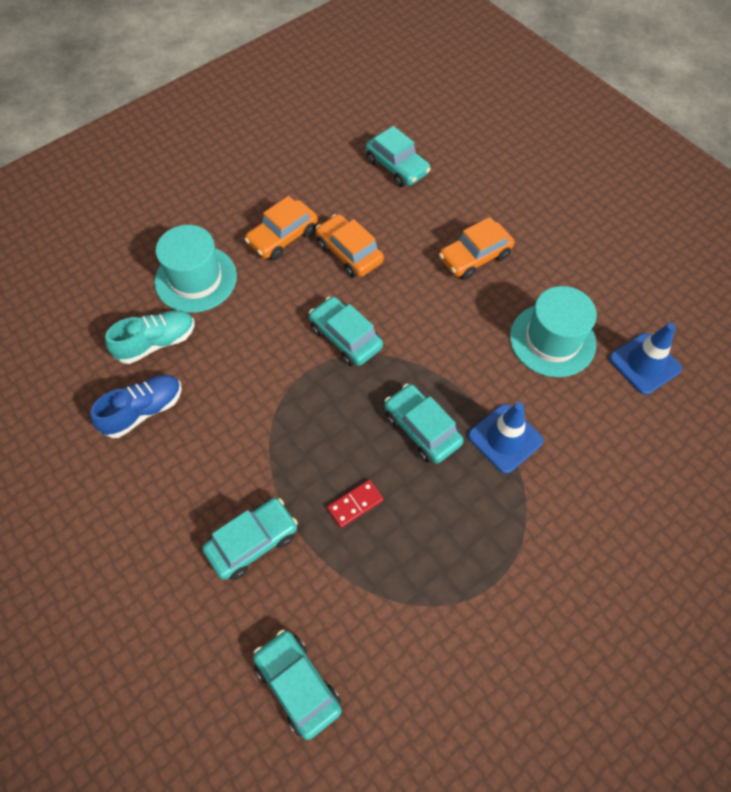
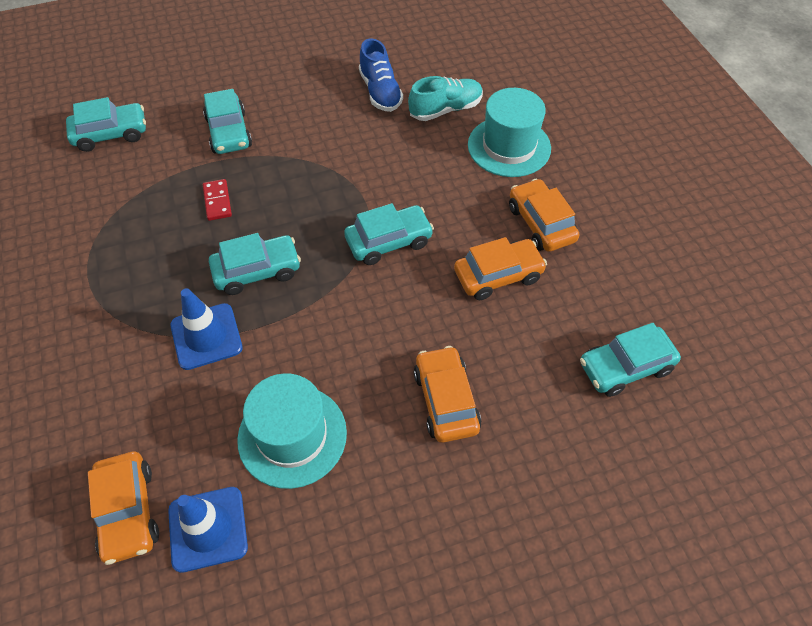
camera: 110 degrees right, 5 degrees down
(156, 343) = (445, 109): turquoise shoe -> turquoise shoe turned 105 degrees counterclockwise
(666, 420) = (128, 511): none -> orange car

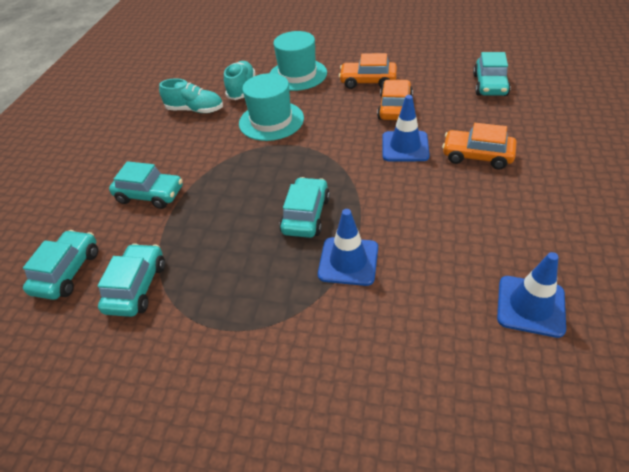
camera: 55 degrees left, 10 degrees down
(128, 511) = (495, 357): orange car -> none
(217, 201) = (216, 220): red domino -> none
(292, 436) = (468, 235): turquoise hat -> turquoise hat (271, 121)
(380, 92) = (195, 110): blue shoe -> turquoise shoe
(389, 241) = (332, 143): turquoise car -> turquoise car (137, 287)
(422, 316) = (405, 146): none -> blue traffic cone

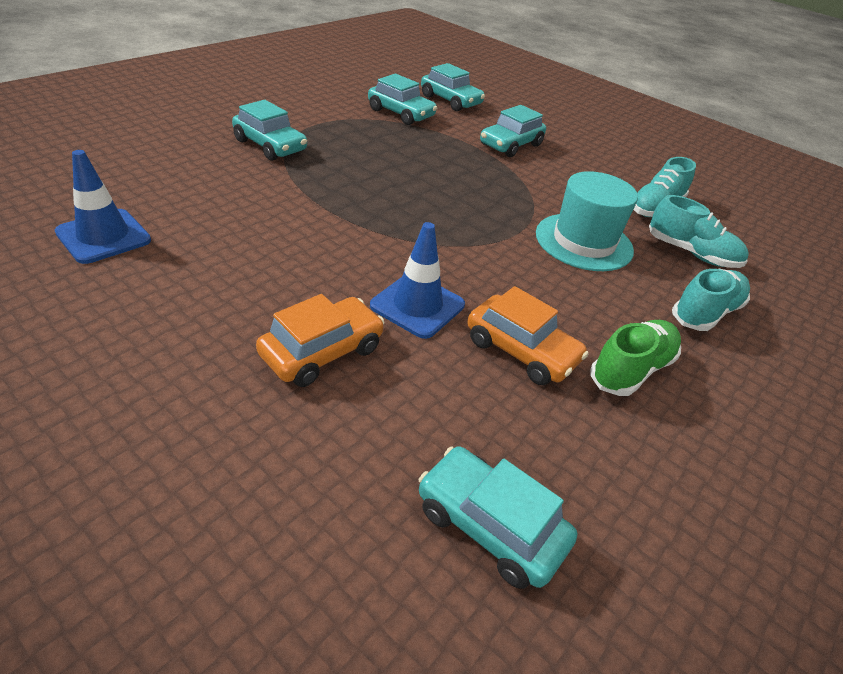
camera: 110 degrees right, 5 degrees down
(297, 75) = (705, 312): turquoise hat -> turquoise shoe
(306, 215) = (384, 193): turquoise car -> turquoise car (270, 146)
(348, 261) = (298, 186): blue traffic cone -> none
(368, 81) = (631, 369): orange car -> green shoe

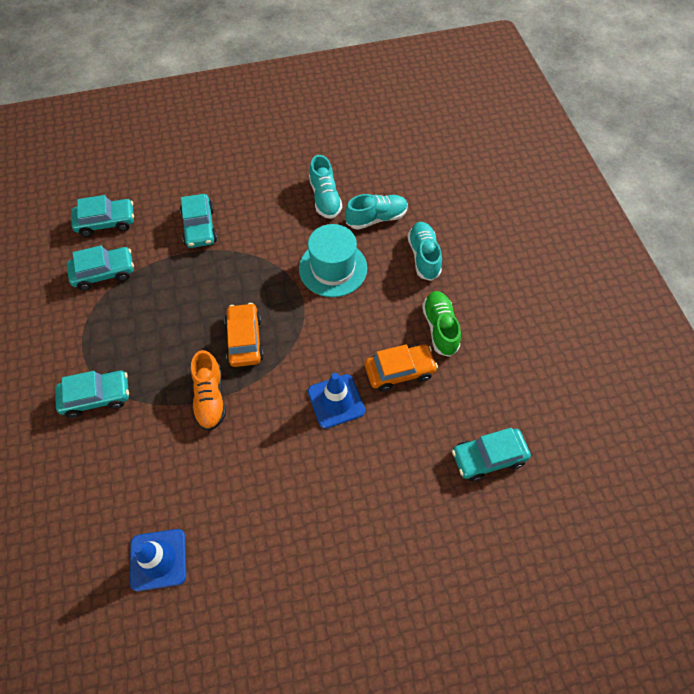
camera: 50 degrees left, 20 degrees up
(322, 352) = (345, 473): orange car -> orange car (245, 340)
(330, 209) = (210, 397): none -> orange shoe

